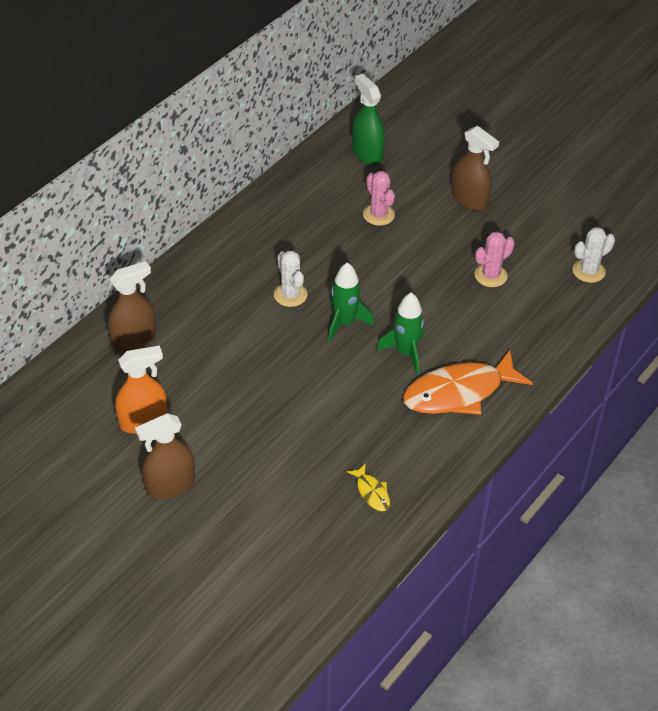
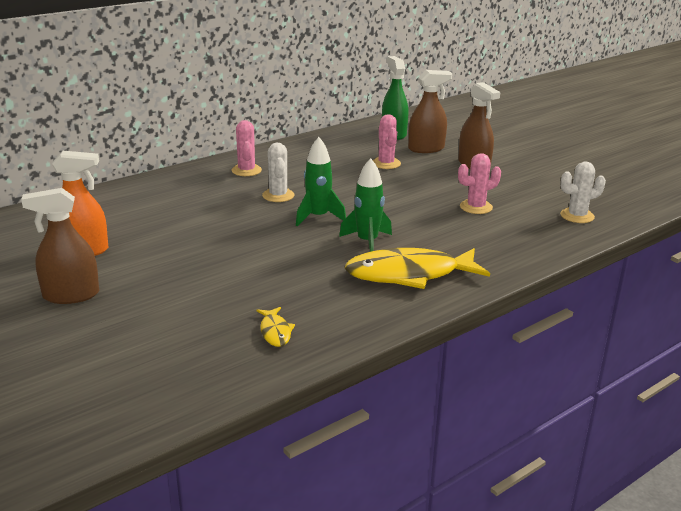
camera: 15 degrees right, 20 degrees down
(134, 340) = (118, 203): brown spray bottle -> brown spray bottle (426, 148)
(238, 256) = (246, 170): none -> pink cactus
(459, 392) = (409, 274): orange fish -> yellow fish

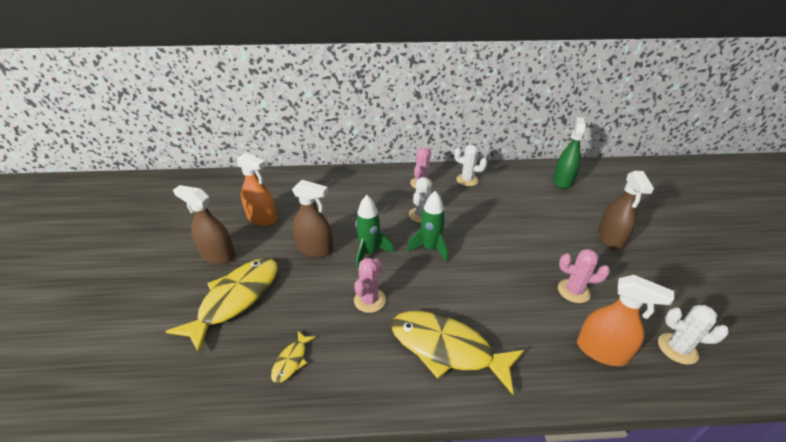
camera: 35 degrees right, 10 degrees up
(150, 317) = (236, 299): none -> yellow fish
(295, 155) = (467, 180): none -> white cactus
(367, 242) = (444, 292): green rocket -> green rocket (369, 253)
(386, 163) = (531, 211): pink cactus -> pink cactus (369, 300)
(426, 148) = (579, 206): brown spray bottle -> brown spray bottle (315, 249)
(528, 235) = (601, 351): none -> orange spray bottle

